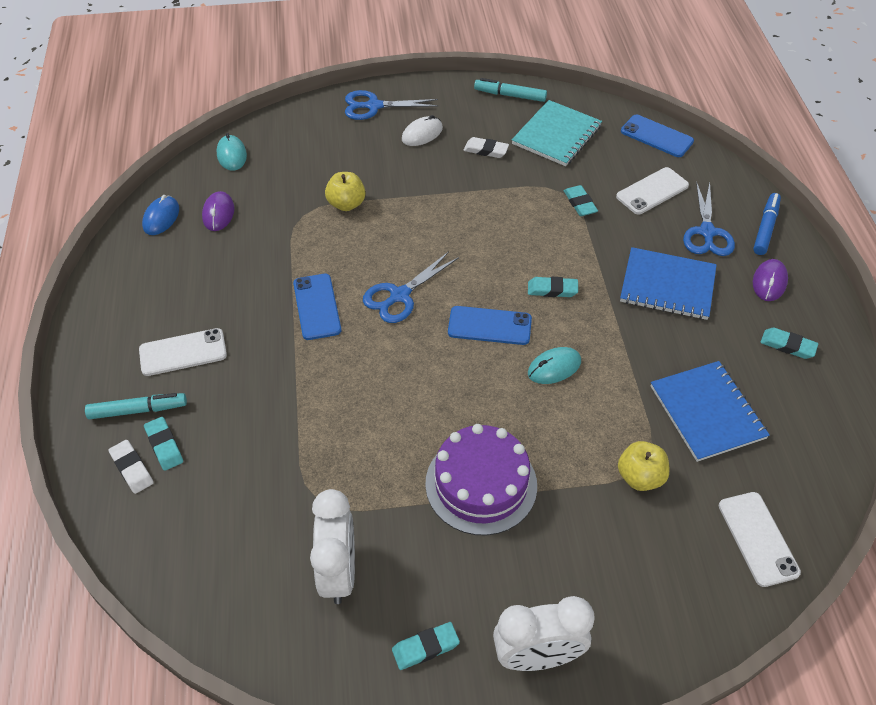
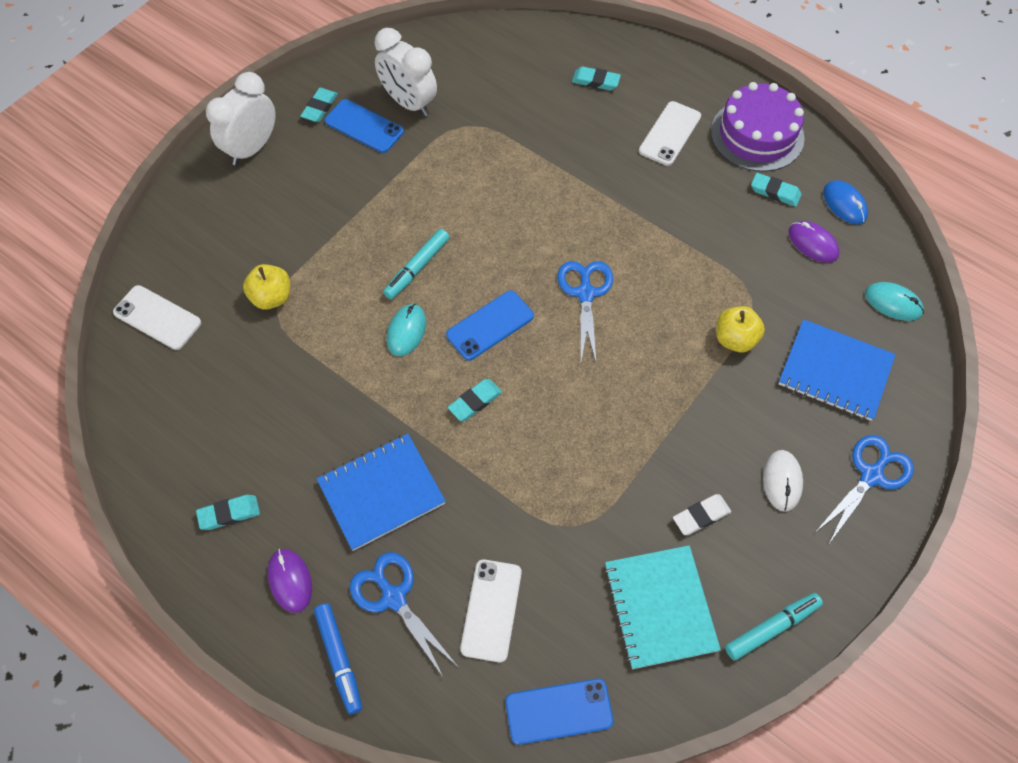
camera: 135 degrees right, 10 degrees up
(132, 468) = (595, 58): white eraser -> none
(138, 410) = (641, 84): turquoise marker -> turquoise marker (417, 268)
(317, 307) = (632, 234): blue phone -> blue phone (364, 126)
(481, 484) = (376, 210): purple cake -> purple cake (757, 135)
(580, 203) = (544, 526): turquoise eraser -> turquoise eraser (775, 192)
(707, 412) = (257, 389): blue notebook -> blue notebook (835, 371)

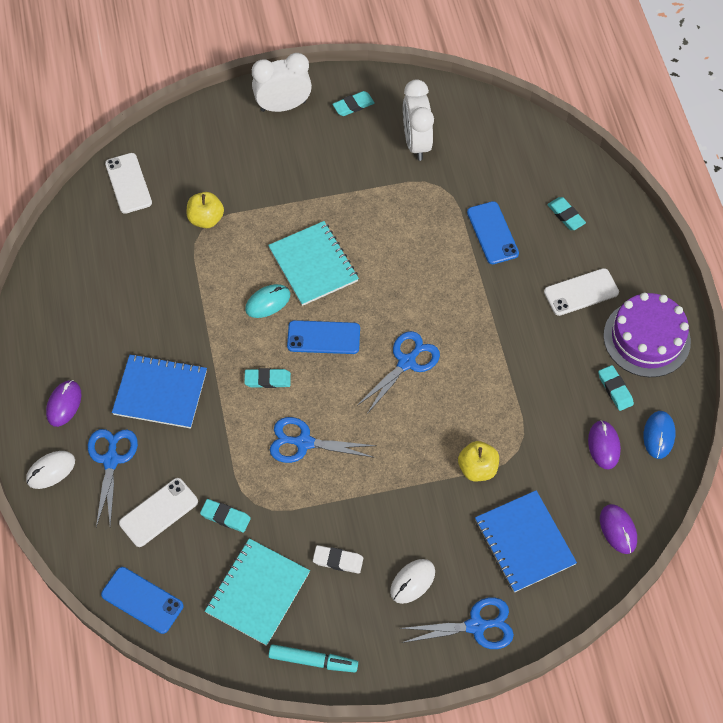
camera: 40 degrees right, 0 degrees up
(229, 514) = (65, 338): turquoise eraser -> turquoise eraser (225, 517)
(339, 659) = (51, 470): blue marker -> white mouse
(364, 126) = (370, 139): blue phone -> blue phone (492, 233)
(417, 268) = (313, 265): turquoise marker -> turquoise notebook
(565, 433) = (304, 442): none -> blue scissors
(893, 303) = (618, 529): turquoise mouse -> purple mouse

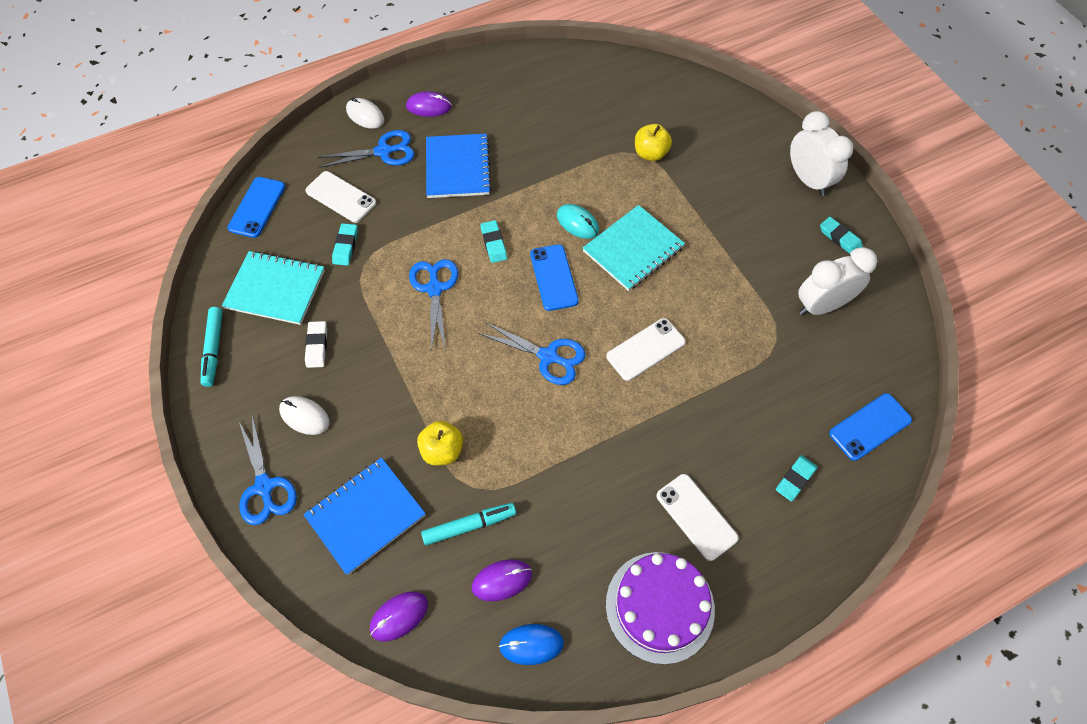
camera: 75 degrees right, 0 degrees up
(128, 183) = (664, 89): white phone -> white phone (645, 349)
(492, 233) = (738, 405): blue phone -> blue phone (870, 427)
(551, 460) = (469, 525): none -> turquoise marker
(615, 389) = (578, 580): turquoise eraser -> none

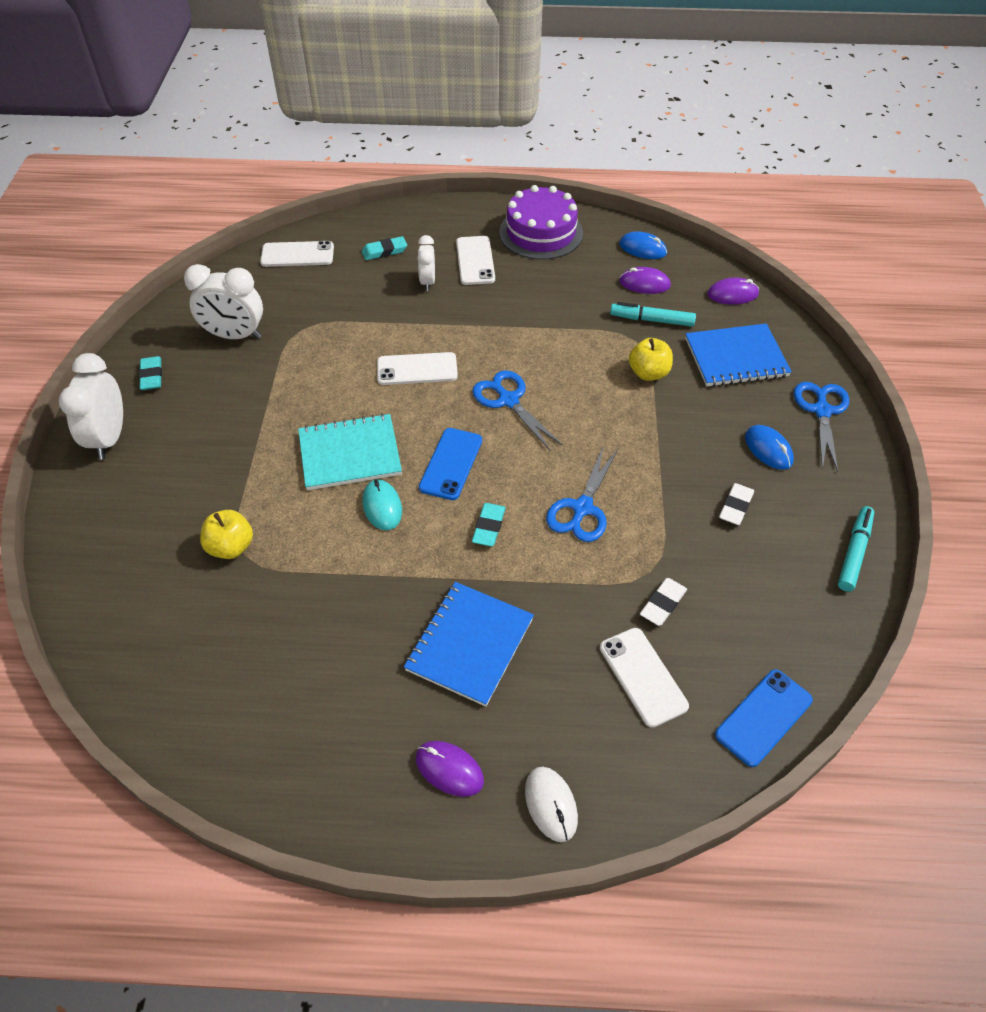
camera: 150 degrees left, 10 degrees down
(275, 289) = (766, 589): turquoise notebook -> none
(304, 416) = (768, 449): white mouse -> blue mouse
(345, 246) = (663, 604): turquoise eraser -> white eraser
(383, 151) = (554, 721): blue scissors -> none
(718, 458) = (427, 282): none -> white clock
(870, 427) = (297, 254): blue phone -> white phone

